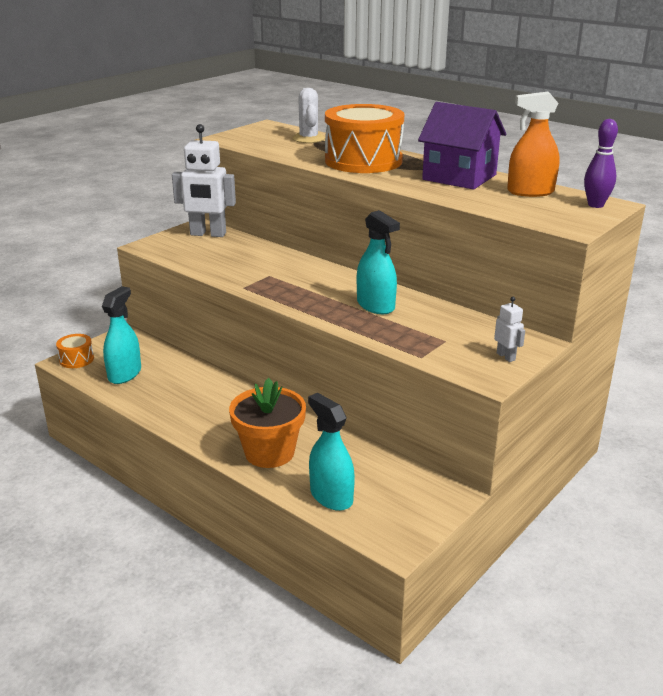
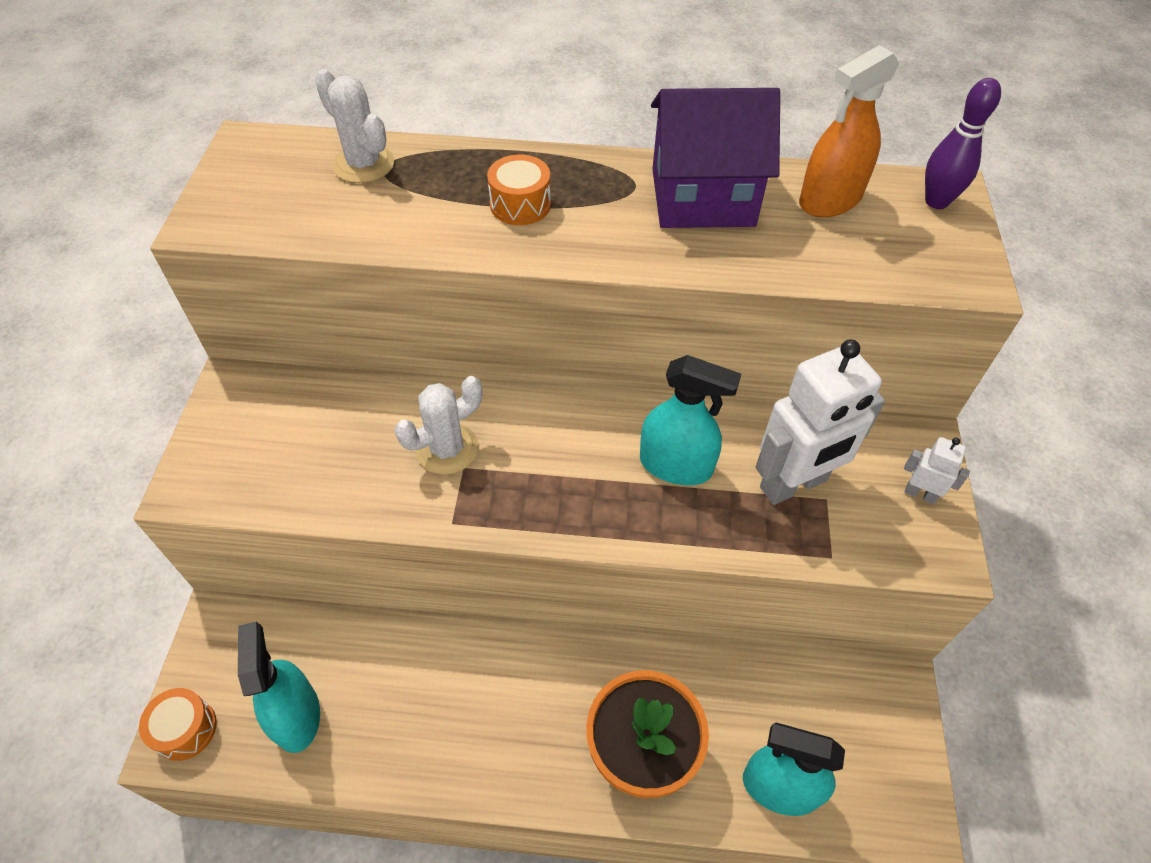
camera: 35 degrees left, 25 degrees up
(208, 234) = (268, 401): white robot -> white robot (793, 484)
(268, 268) = (447, 449): none -> white cactus
(363, 161) = (520, 205): orange drum -> orange drum, size x0.44

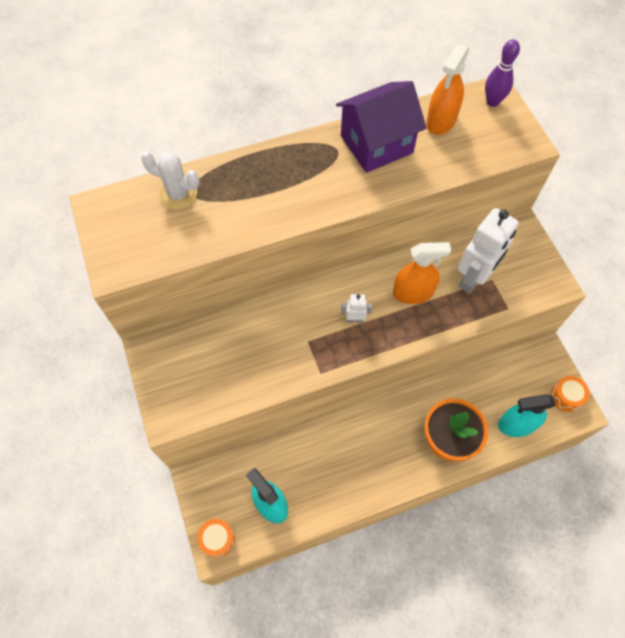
camera: 25 degrees left, 10 degrees up
(447, 449) = (293, 335): white cactus -> none
(520, 205) = (284, 187): orange drum -> orange drum (566, 397)
(676, 465) = (413, 293): turquoise spray bottle -> orange spray bottle
(920, 494) = (533, 258): white robot -> white robot (355, 319)

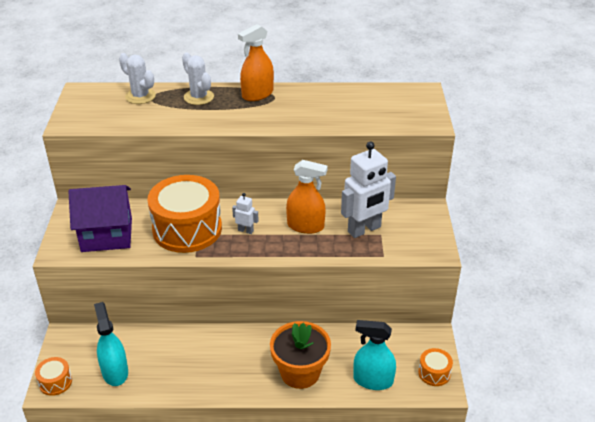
camera: 20 degrees right, 25 degrees down
(249, 175) = (199, 97): none -> white cactus
(292, 338) = (187, 229): none -> orange drum
(376, 144) = (307, 100): purple house -> purple house (107, 235)
(441, 121) = (367, 98): orange spray bottle -> orange spray bottle (257, 94)
(492, 102) = (418, 95): purple bowling pin -> none

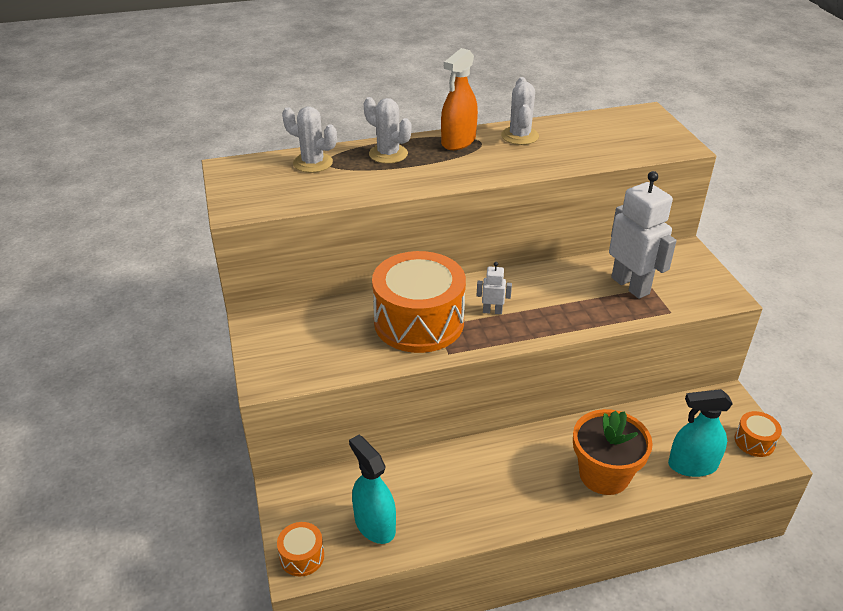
camera: 15 degrees left, 0 degrees up
(107, 235) = (319, 347): purple house -> none
(305, 226) = (560, 293): orange spray bottle -> none
(307, 96) = (519, 136): none -> white cactus
(364, 229) = (630, 285): white robot -> white robot turned 75 degrees counterclockwise

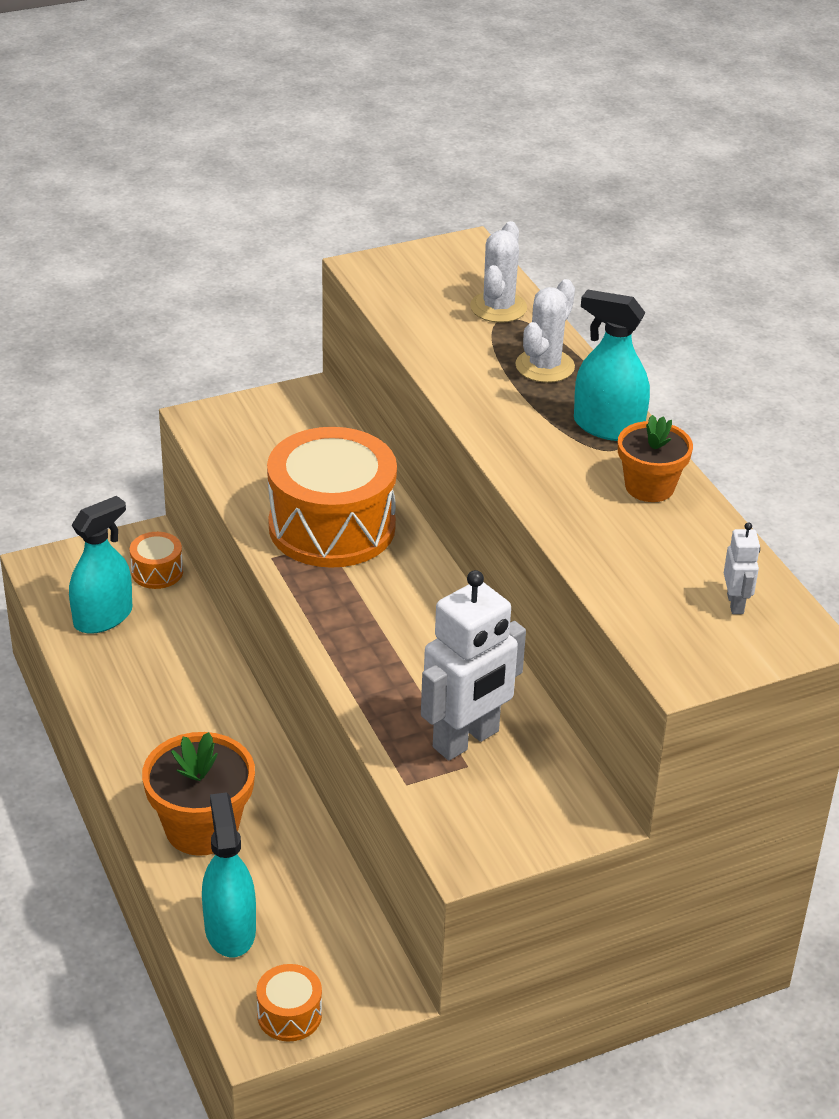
camera: 80 degrees right, 0 degrees up
(302, 556) = (56, 566): orange drum -> orange drum (157, 572)
(458, 141) = (608, 427): orange spray bottle -> turquoise spray bottle
(492, 311) = (369, 593): white robot -> white robot (735, 604)
(519, 136) = (649, 487): white cactus -> orange flower pot

